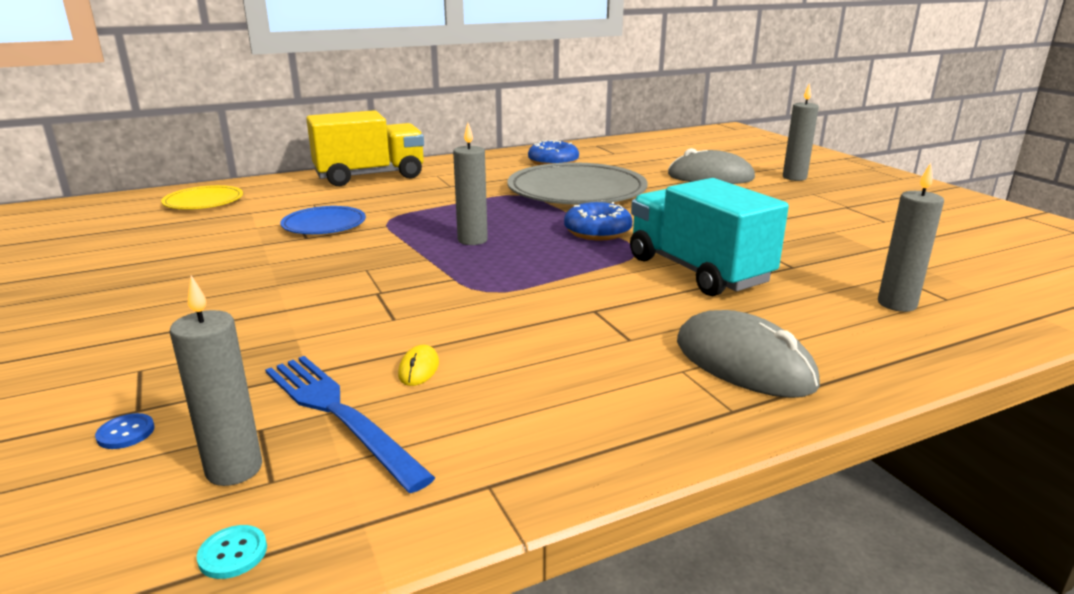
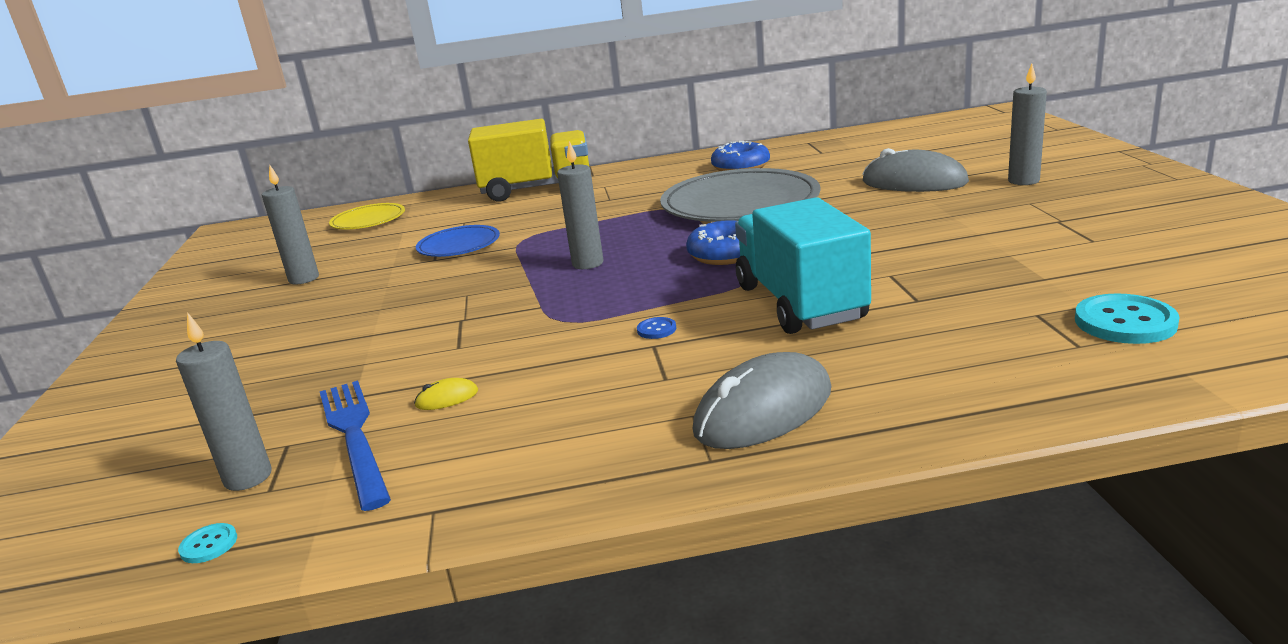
camera: 20 degrees right, 0 degrees up
(126, 433) = (189, 440): blue button -> blue button (656, 329)
(419, 369) = (447, 398): yellow mouse -> yellow mouse turned 45 degrees clockwise
(743, 363) = (763, 410): grey mouse -> grey mouse turned 75 degrees clockwise
(896, 304) = (1005, 350): grey candle -> grey candle (304, 279)
(963, 280) = (1125, 322): none -> turquoise button

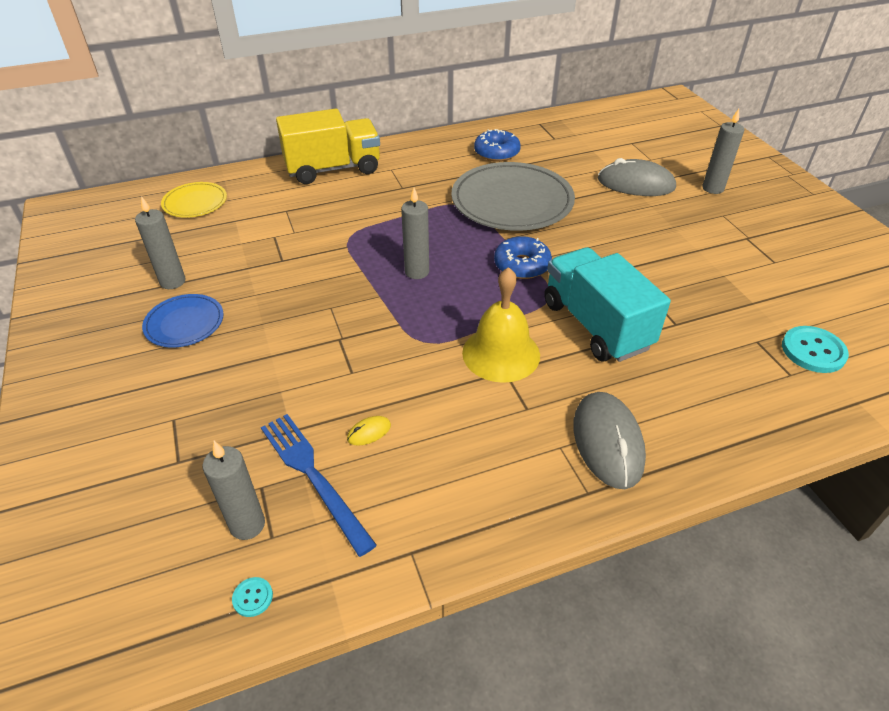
camera: 15 degrees left, 20 degrees up
(459, 245) = (296, 242): blue plate -> blue plate (184, 323)
(656, 329) = (501, 353): blue button -> yellow bell
(763, 410) = (607, 442): grey mouse -> grey mouse turned 45 degrees counterclockwise

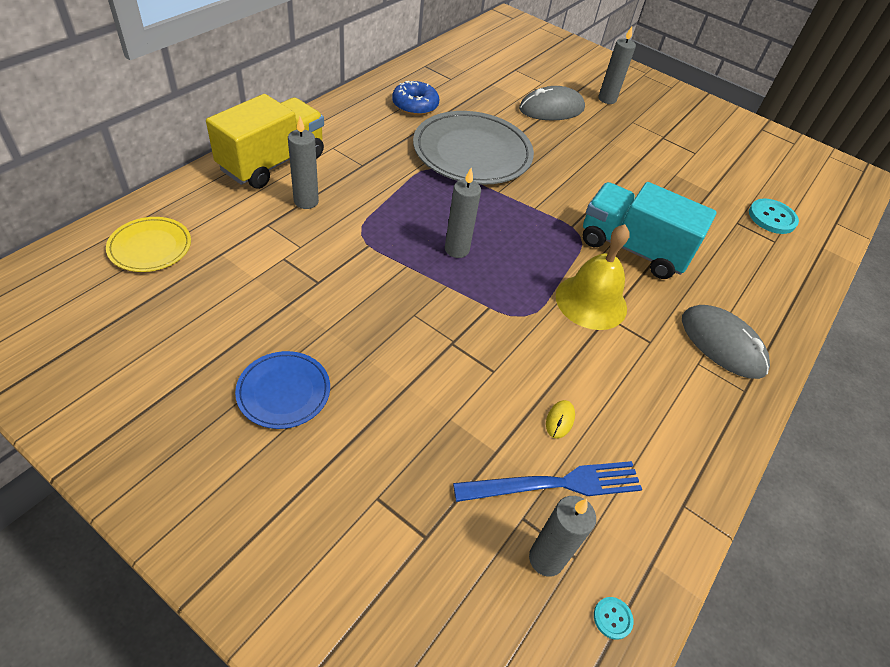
camera: 40 degrees left, 5 degrees up
(173, 282) = (221, 350): grey candle -> grey candle (306, 201)
(313, 476) = (555, 484): blue fork -> blue fork turned 150 degrees clockwise
(522, 265) = (534, 213): blue donut -> none

